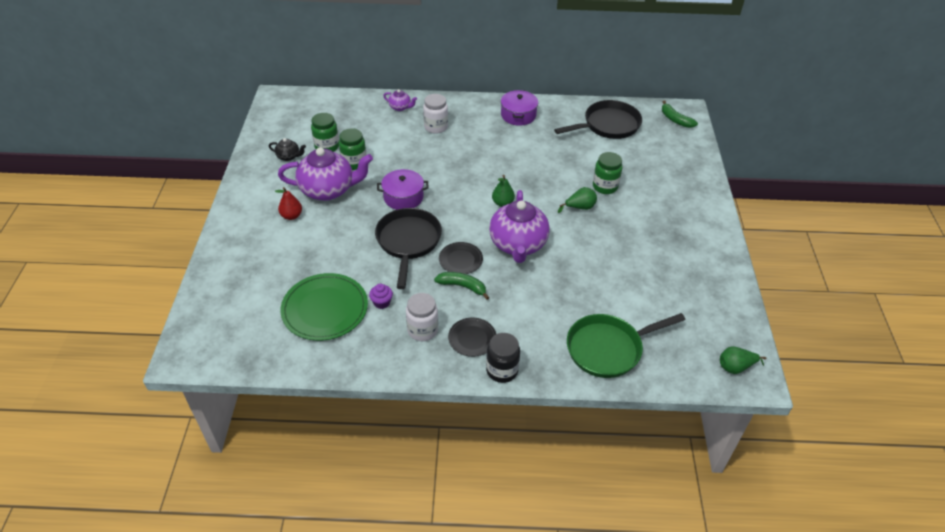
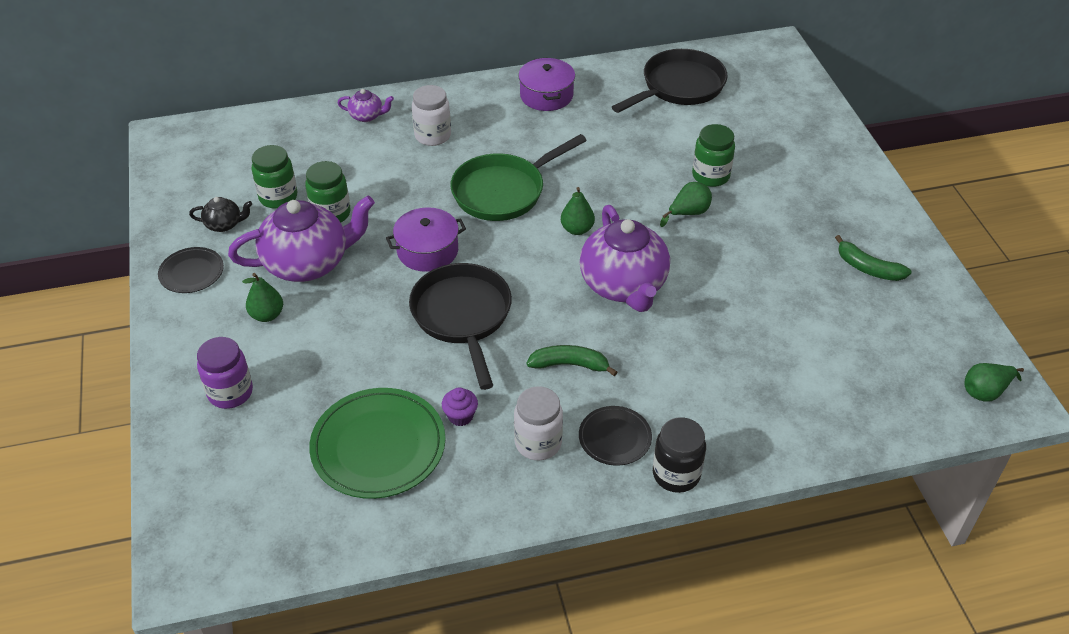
camera: 15 degrees left, 0 degrees up
(252, 257) = (230, 392): none -> purple jar
(291, 216) = (267, 315): red pear -> green pear
(460, 260) = (550, 326): black plate -> black plate (191, 272)
(608, 349) = (809, 407): green pan -> green pan (503, 191)
(675, 120) = (767, 62): green banana -> green banana (868, 268)

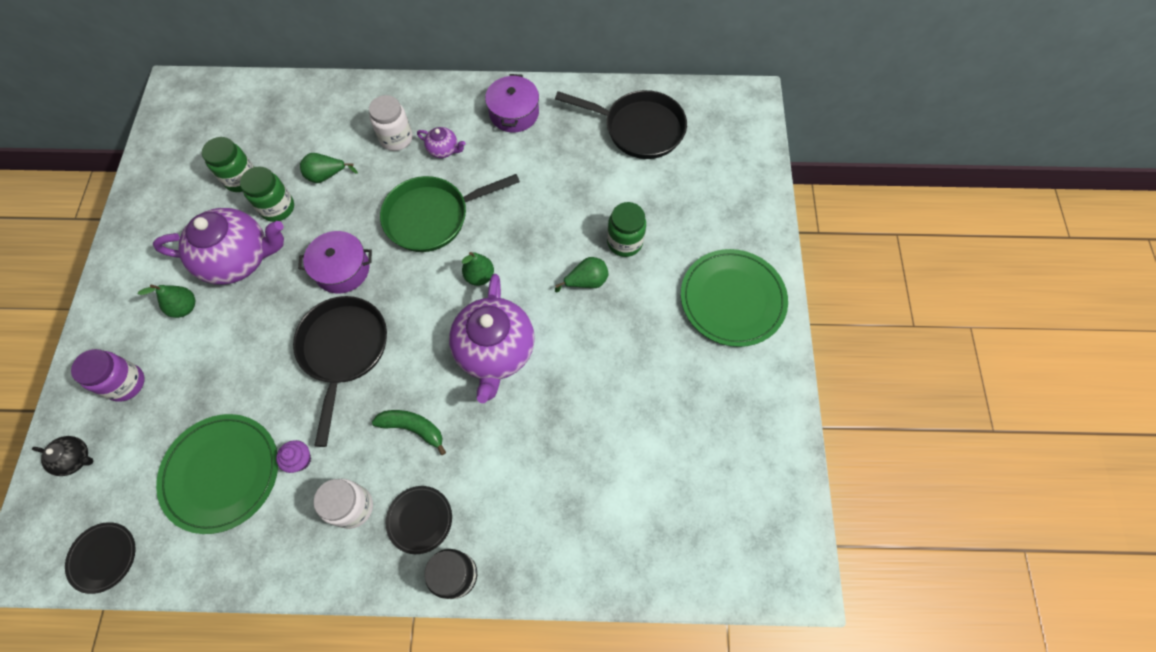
camera: 15 degrees right, 20 degrees up
(191, 272) = (142, 245): black plate -> black plate (103, 557)
(224, 224) = (187, 199): black teapot -> black teapot (76, 458)
(367, 116) = (349, 103): purple teapot -> purple teapot (444, 150)
(679, 87) = (639, 129): black pan -> black pan turned 45 degrees clockwise
(839, 200) = (732, 299): none -> green plate
(868, 268) = (725, 387): green banana -> none
(985, 391) = (774, 561): green pear -> green pear (326, 175)

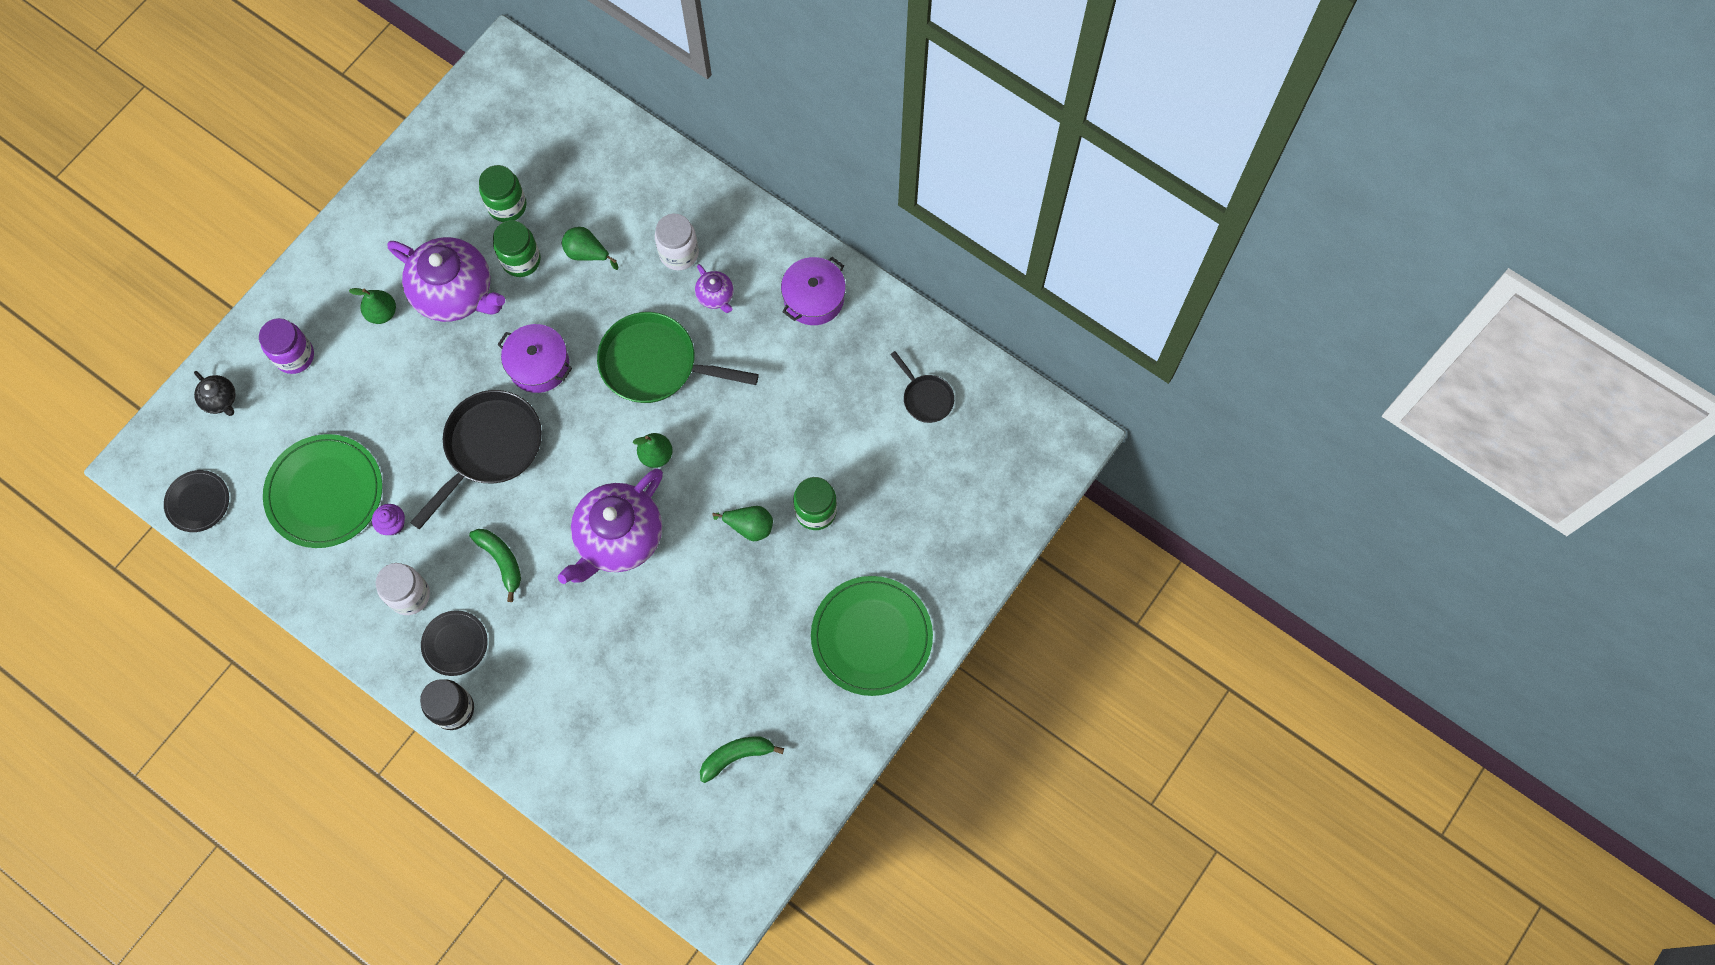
camera: 35 degrees right, 5 degrees up
(639, 129) = (926, 398): black pan -> black pan, size x0.52
(708, 450) = (736, 756): none -> green banana

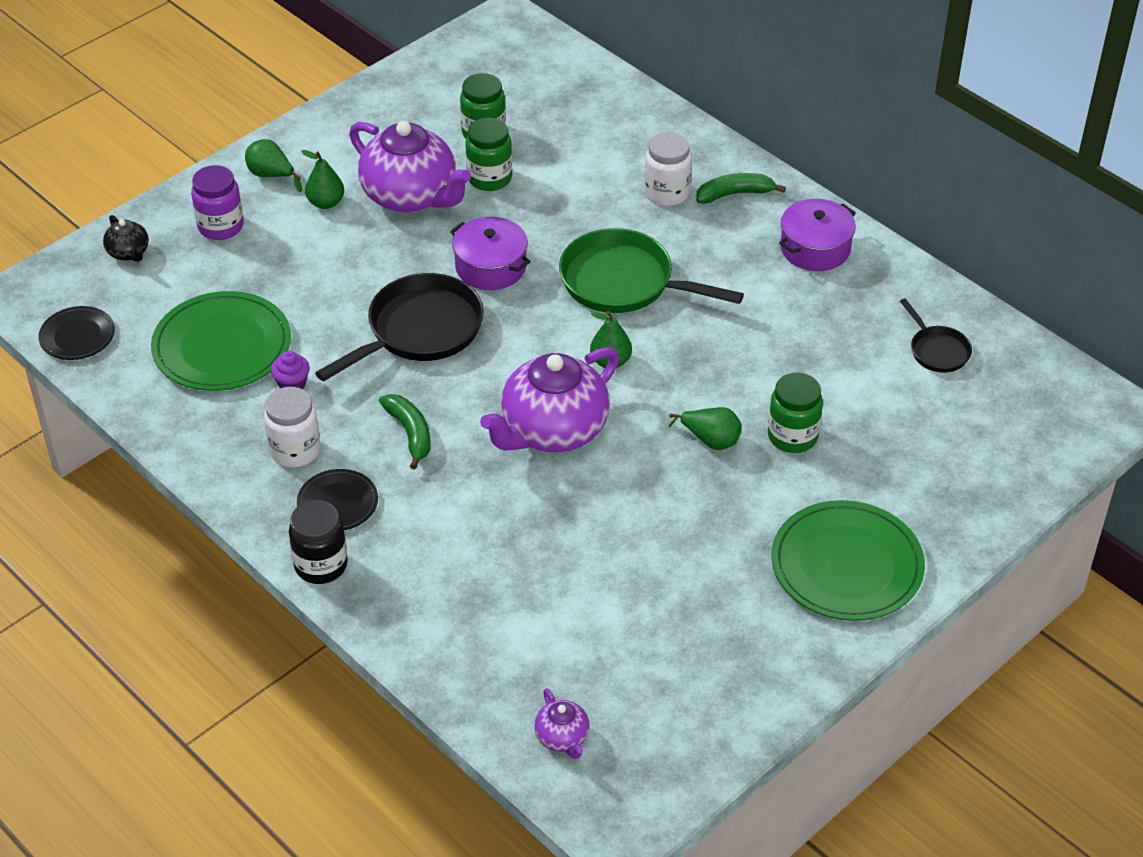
camera: 10 degrees right, 25 degrees down
(587, 253) = (564, 181): green pear -> green pear (271, 175)
(716, 296) = (703, 233): purple teapot -> purple teapot (562, 738)
(736, 756) = (660, 661): green banana -> green banana (734, 194)

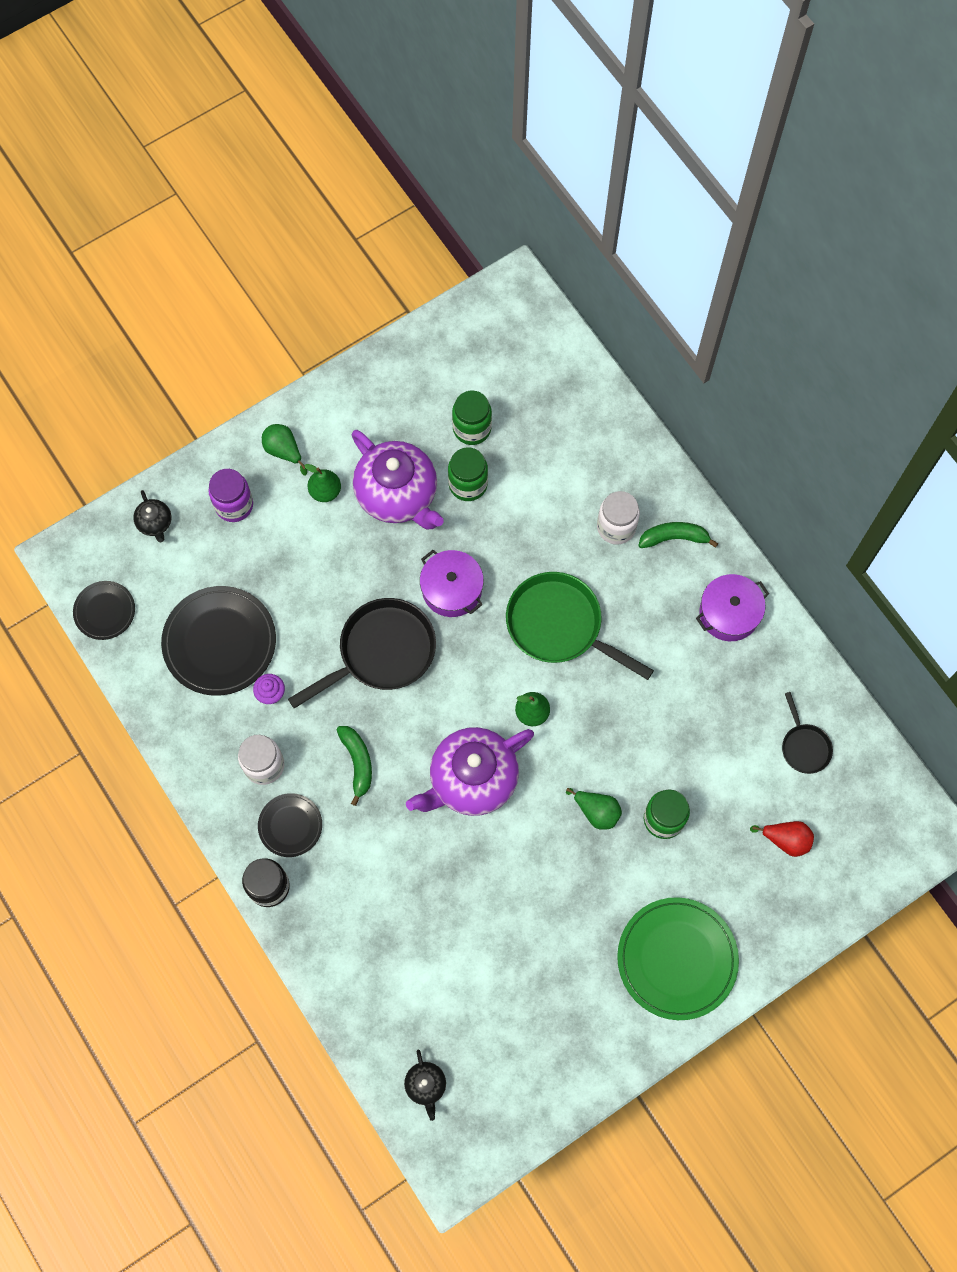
camera: 10 degrees right, 25 degrees up
(222, 346) = (219, 642): green plate -> black plate
(562, 738) = (426, 1085): purple teapot -> black teapot
(943, 436) = (786, 840): none -> red pear

